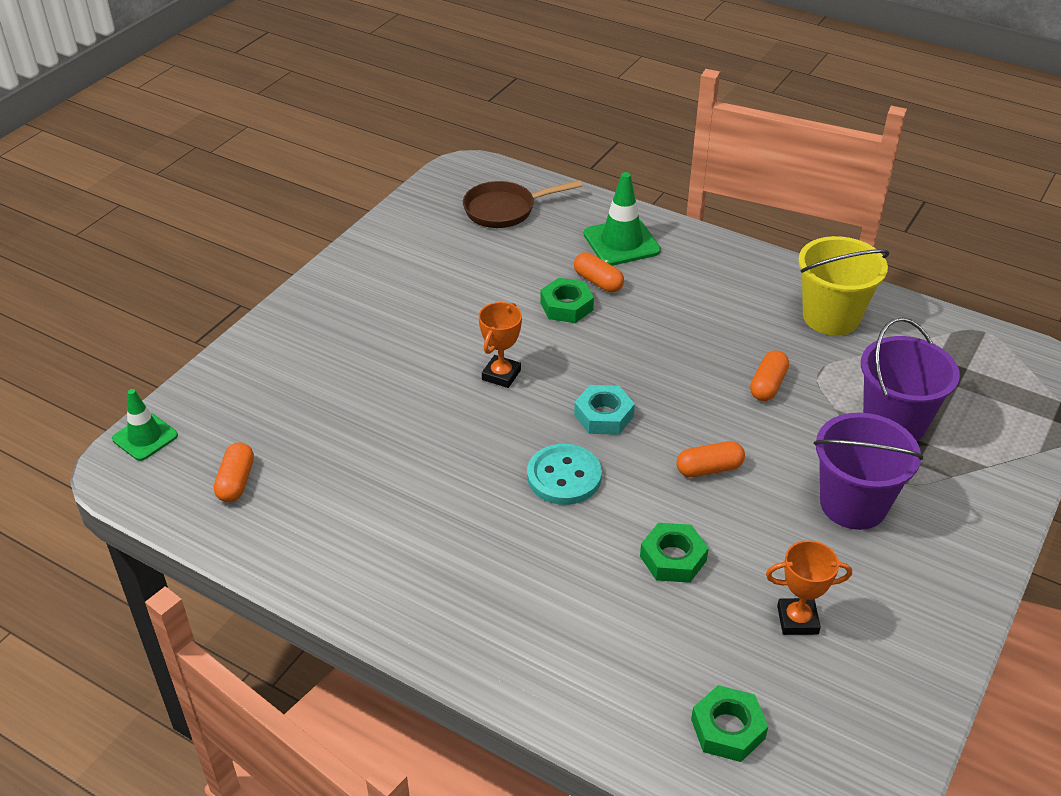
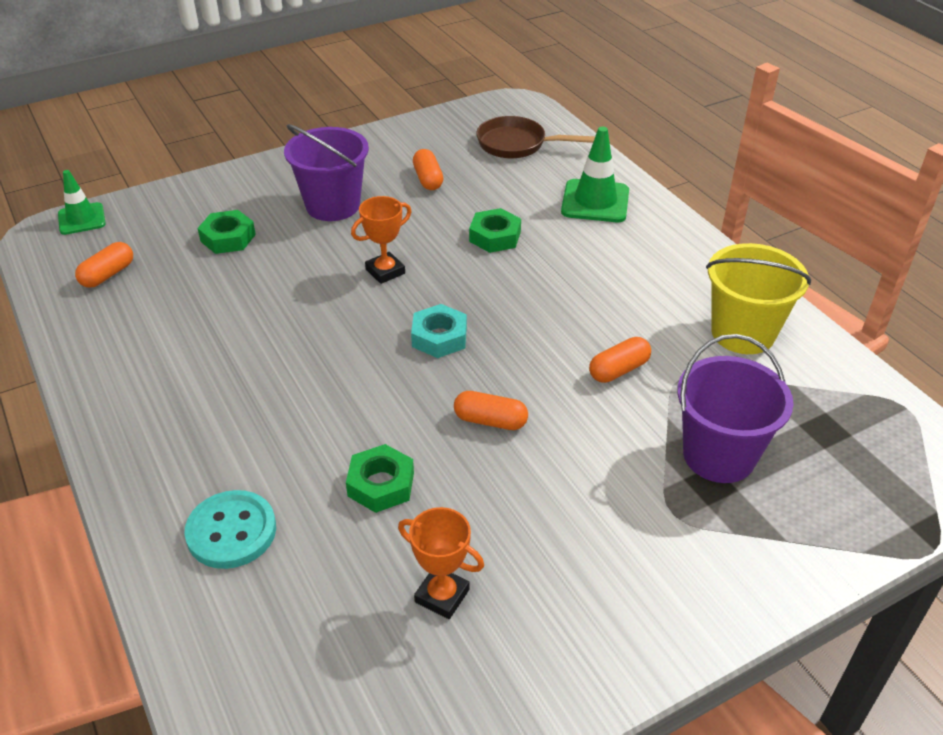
camera: 30 degrees right, 0 degrees up
(564, 477) = (355, 374): turquoise button -> turquoise button (231, 531)
(598, 282) = (542, 226): orange capsule -> orange capsule (428, 179)
(728, 729) = (280, 662): green nut -> green nut (228, 238)
(853, 504) = (602, 513): purple bucket -> purple bucket (333, 205)

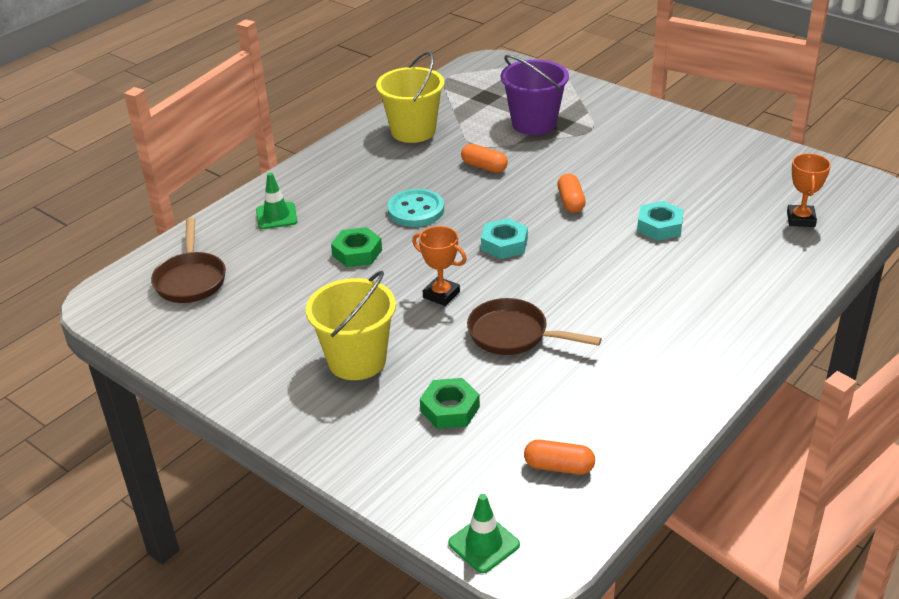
camera: 110 degrees left, 5 degrees down
(231, 531) = (748, 269): turquoise button -> turquoise button (416, 210)
(286, 299) = (514, 335): none -> brown pan
(333, 205) = (357, 360): purple bucket -> yellow bucket
(381, 484) = (659, 226): green nut -> turquoise nut
(428, 179) = (280, 315): orange capsule -> none
(442, 596) = (713, 184): orange trophy -> orange trophy (801, 219)
(595, 201) = (276, 216): green traffic cone -> green traffic cone, size x0.66

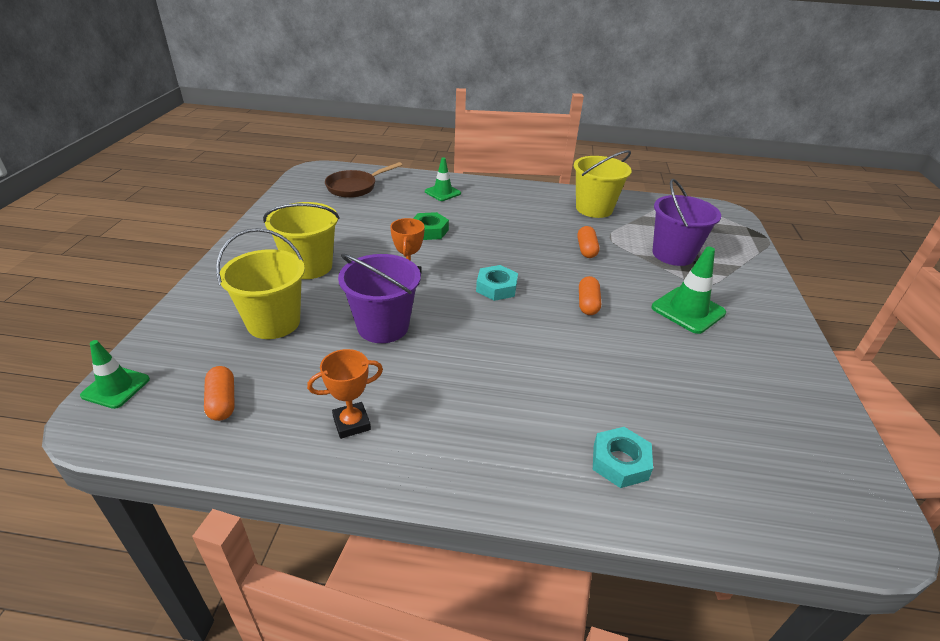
camera: 55 degrees right, 0 degrees up
(416, 210) = (500, 238): turquoise button -> none
(450, 409) = (273, 322): green nut -> yellow bucket
(514, 335) = (383, 326): brown pan -> purple bucket
(571, 202) = (587, 303): orange capsule -> orange capsule turned 45 degrees counterclockwise
(619, 155) = (688, 310): none -> green traffic cone
(659, 226) = (607, 365): turquoise nut -> turquoise nut (620, 462)
(801, 219) = (733, 472): orange trophy -> orange trophy (351, 423)

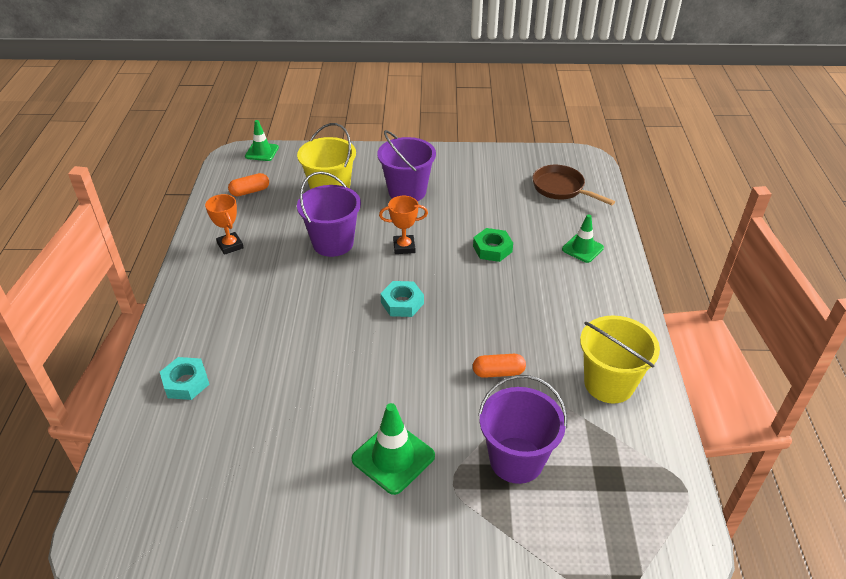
camera: 85 degrees right, 5 degrees up
(309, 266) = (407, 191): yellow bucket -> purple bucket
(587, 303) = (389, 370): orange capsule -> none

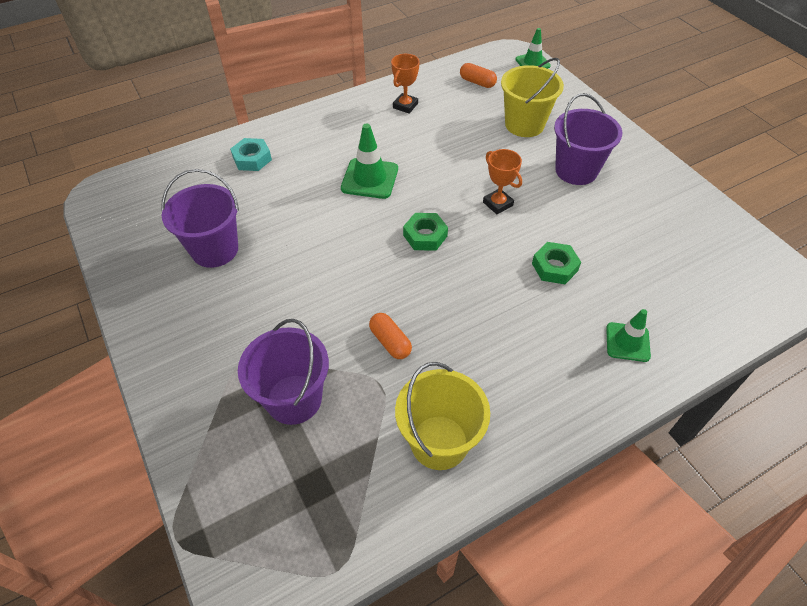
camera: 60 degrees right, 10 degrees up
(333, 243) = (461, 158): purple bucket -> purple bucket (215, 249)
(393, 457) = (249, 310): green traffic cone -> green traffic cone (369, 178)
(402, 303) = (425, 236): turquoise nut -> green nut
(561, 188) = (711, 284): brown pan -> none

